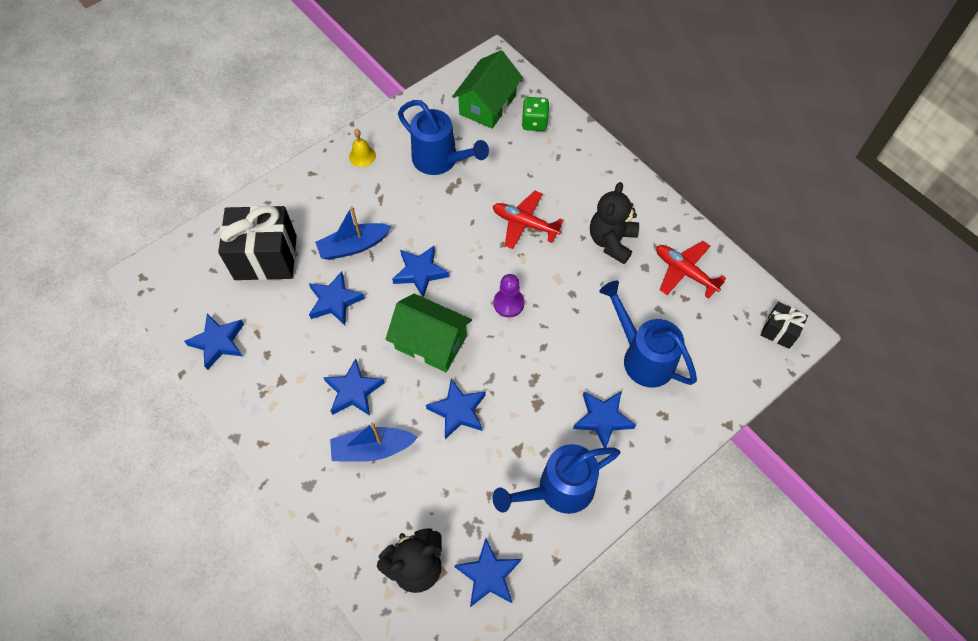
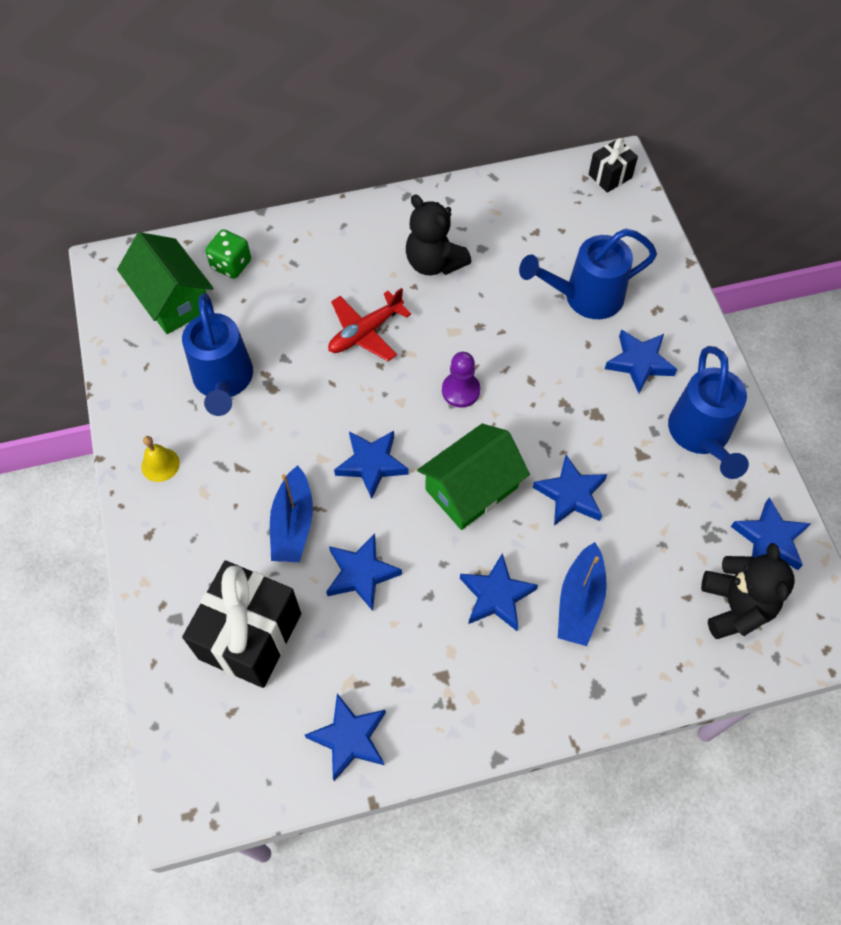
camera: 65 degrees left, 0 degrees up
(440, 160) = (223, 381): blue watering can -> blue watering can turned 105 degrees clockwise
(684, 272) = (505, 218): red plane -> none

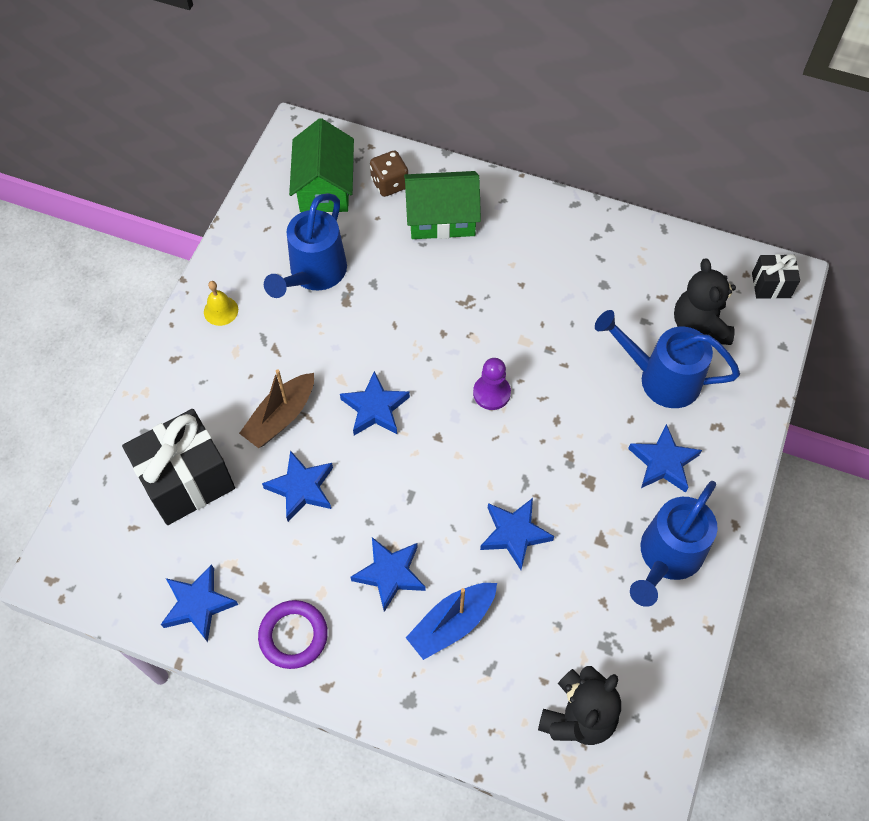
camera: 35 degrees right, 0 degrees up
(231, 265) = (389, 184): green dice -> brown dice
(293, 524) = (281, 417): blue boat -> brown boat
(365, 332) = (452, 299): red plane -> none
(434, 263) = (553, 274): black teddy bear -> black teddy bear (699, 326)
(456, 705) = (293, 635): none -> purple ring
(471, 489) = (437, 477): green house -> green house (441, 218)
(769, 539) = (656, 682): blue star -> none

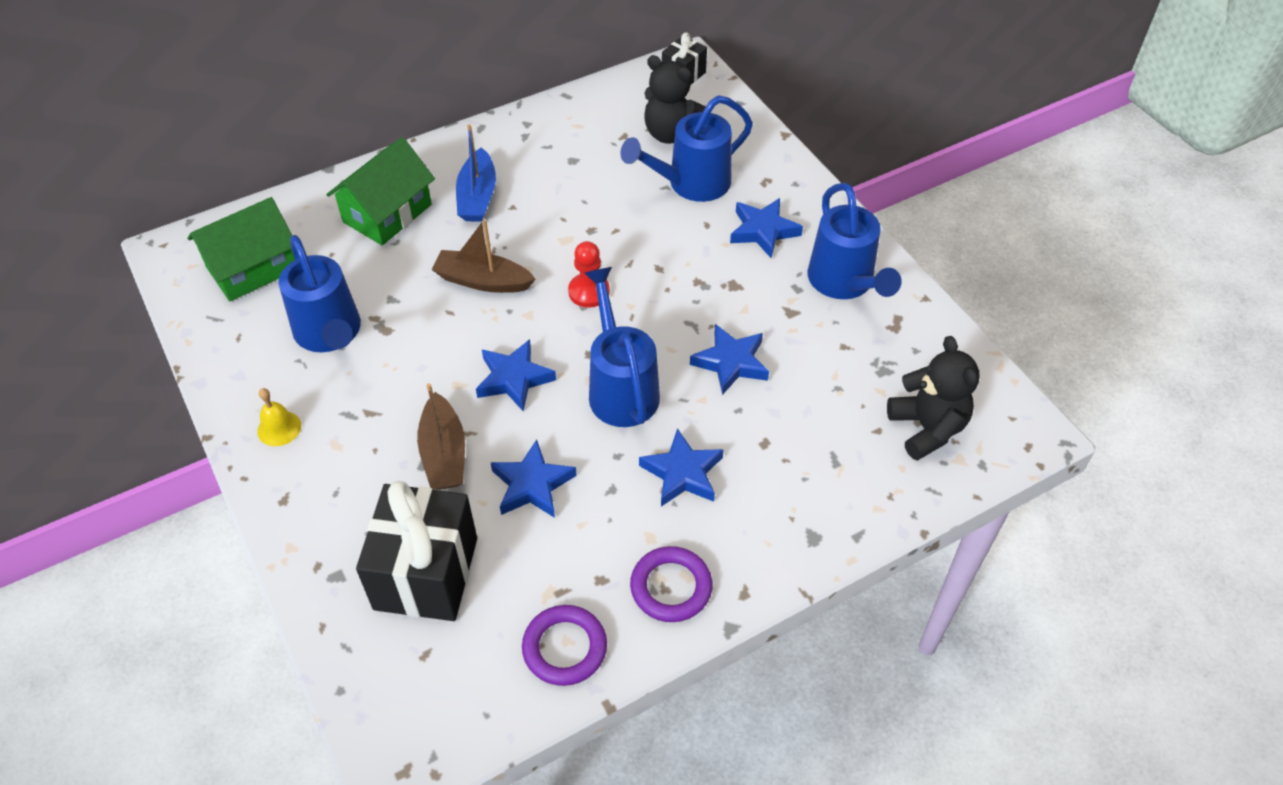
camera: 50 degrees left, 10 degrees down
(198, 605) = (564, 648): blue star -> purple ring
(325, 187) = (252, 268): green house -> green house turned 75 degrees counterclockwise
(389, 184) = (309, 224): brown dice -> none
(427, 479) = (621, 388): none -> blue watering can
(439, 322) = (483, 281): none -> brown boat
(452, 623) = (770, 459): blue boat -> blue boat (477, 196)
(491, 393) = (589, 292): purple pawn -> red pawn

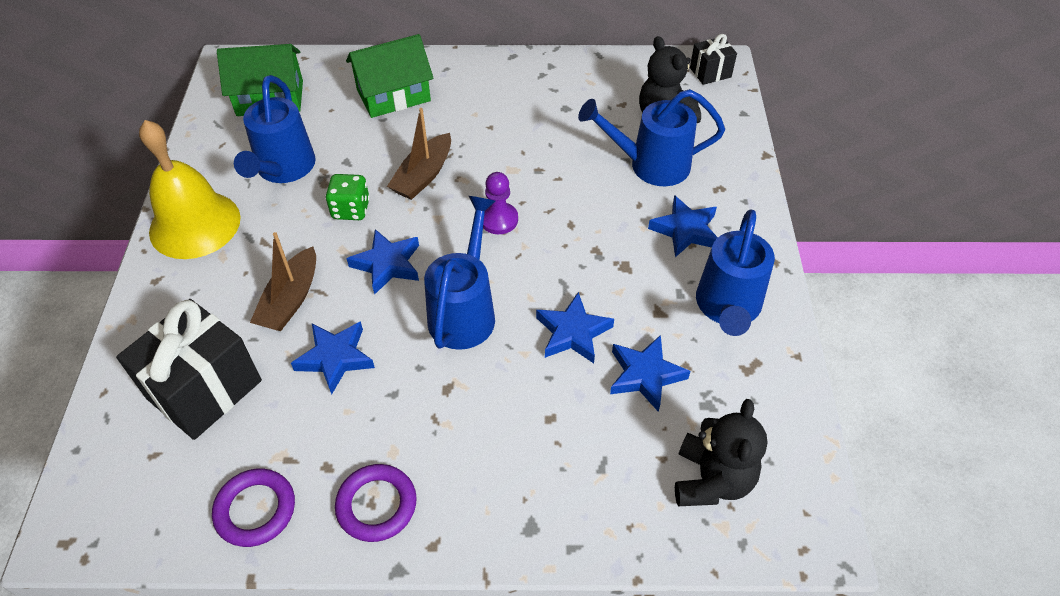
camera: 30 degrees right, 0 degrees up
(279, 428) = (195, 224): yellow bell -> yellow bell, size x2.41
(435, 343) = (351, 209): none -> green dice
(477, 196) = (469, 108): blue boat -> none
(483, 281) = (423, 176): brown boat -> brown boat turned 105 degrees counterclockwise
(589, 292) = (499, 219): red pawn -> purple pawn
(682, 473) = (460, 409): blue star -> blue star (645, 375)

